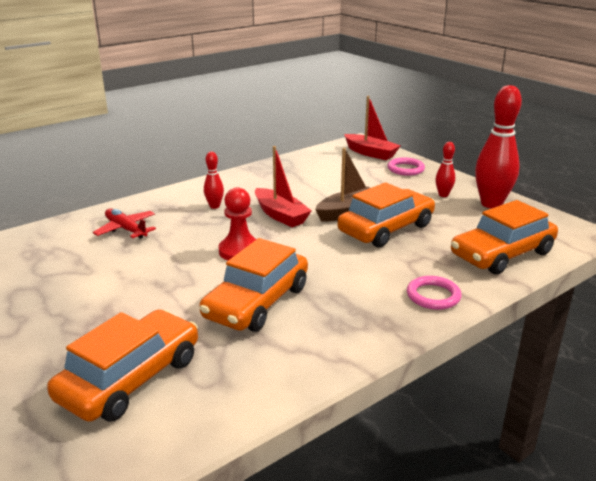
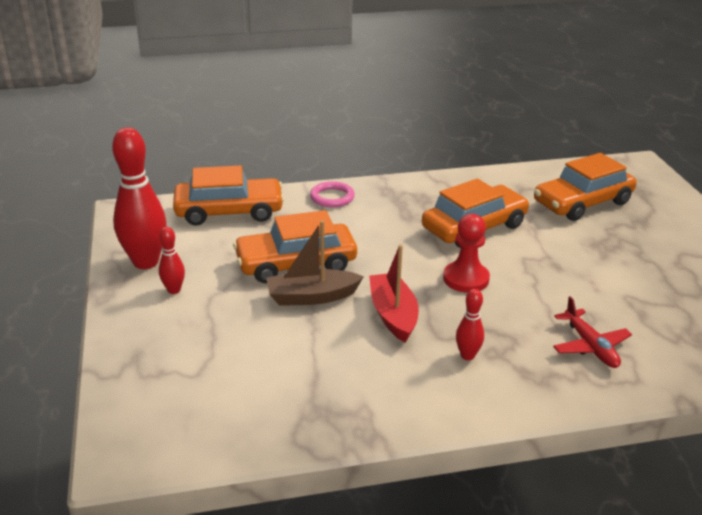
camera: 155 degrees left, 5 degrees up
(370, 153) = (146, 412): red boat -> none
(405, 169) = (149, 352): pink ring -> none

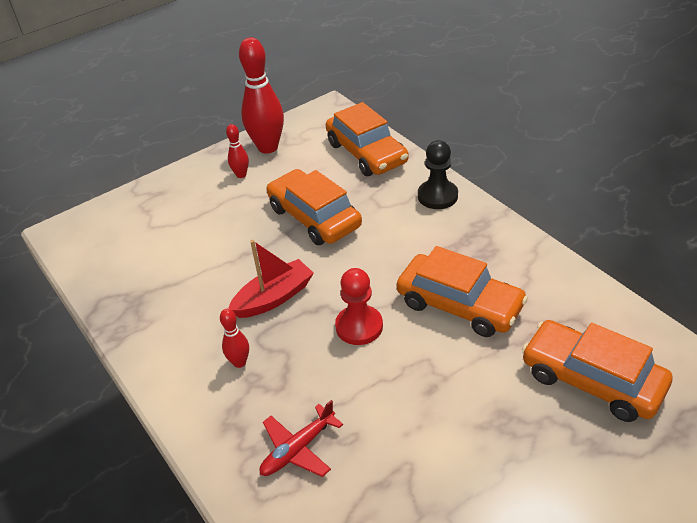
camera: 70 degrees right, 10 degrees up
(312, 297) = (272, 243): brown boat -> none
(332, 197) = (437, 196): pink ring -> black pawn

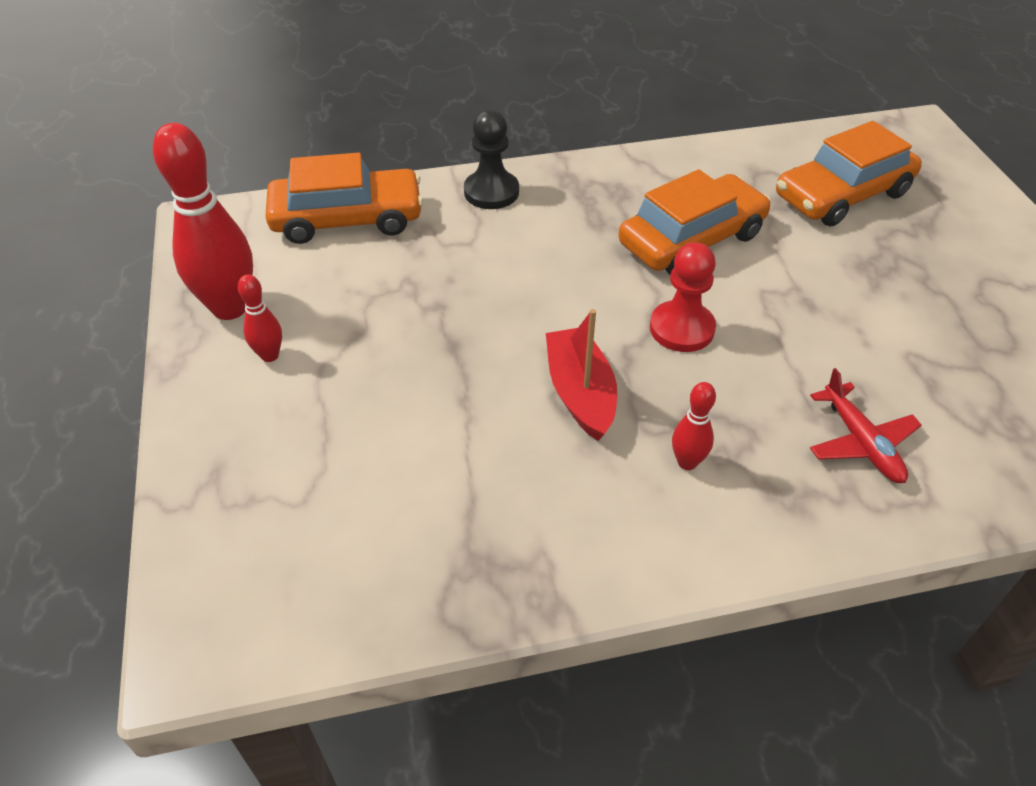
camera: 70 degrees left, 5 degrees up
(314, 217) = (442, 306): orange car -> none

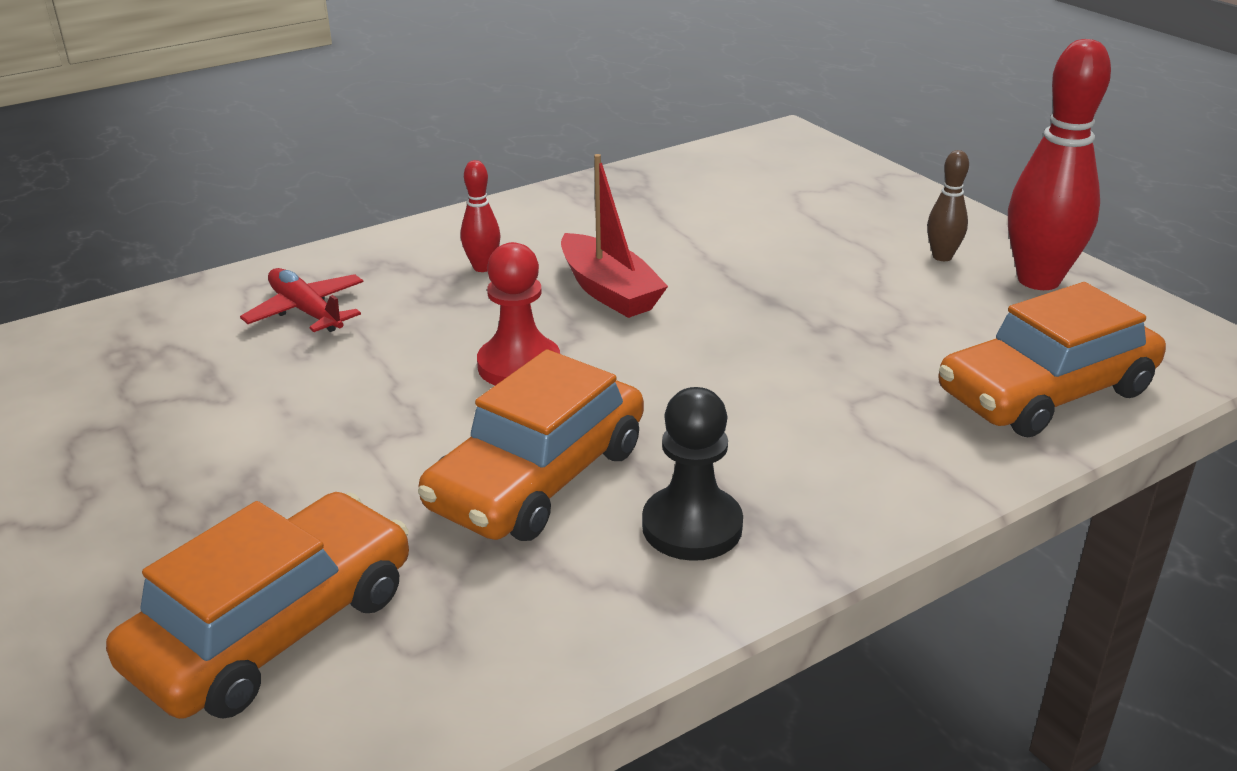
camera: 160 degrees right, 15 degrees down
(270, 355) = (942, 257): red bowling pin -> brown bowling pin
(491, 192) = (891, 479): black pawn -> black pawn (692, 526)

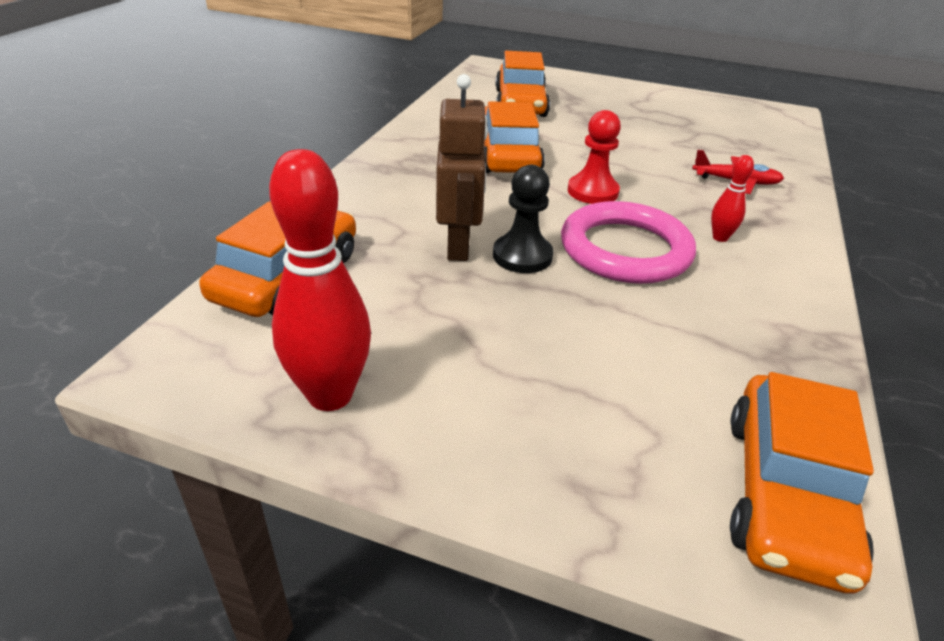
camera: 140 degrees right, 5 degrees up
(609, 291) = (625, 250): red boat -> pink ring
(692, 526) = (425, 158): black pawn -> black pawn (522, 256)
(755, 155) = (785, 493): none -> orange car
(799, 357) = (458, 246): none -> brown robot
(942, 257) = (436, 390): brown bowling pin -> none

